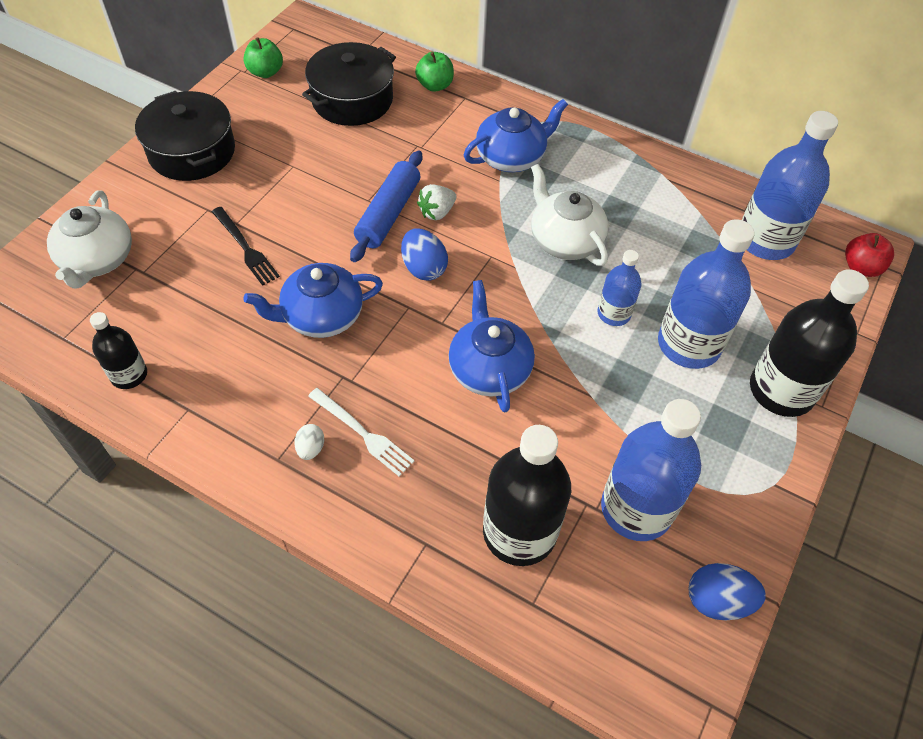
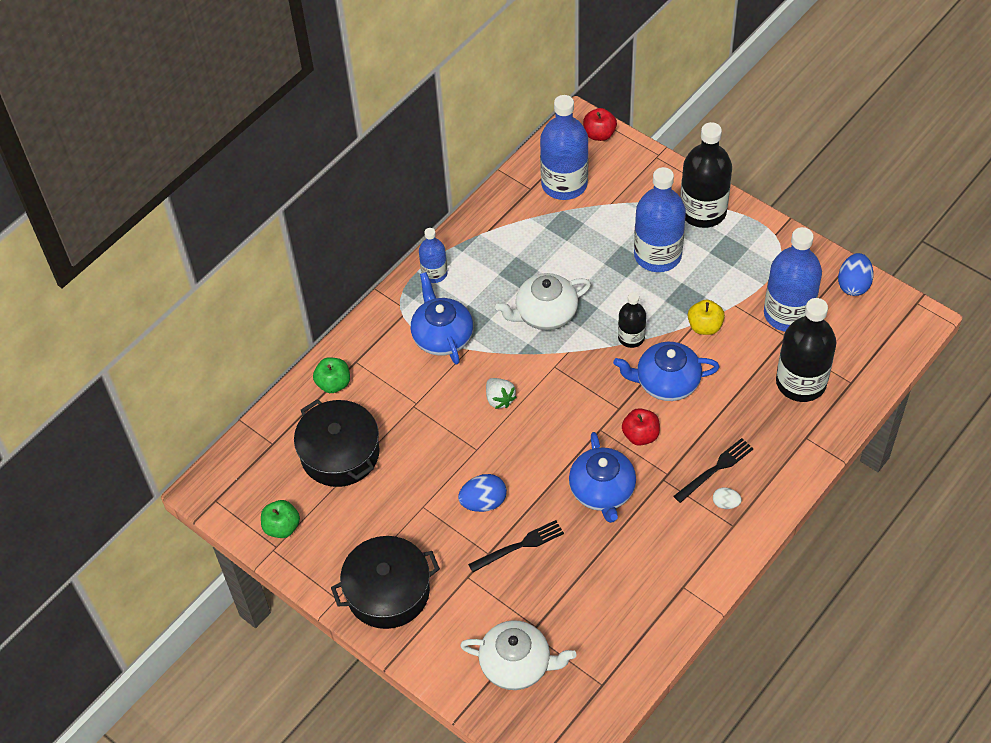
camera: 75 degrees left, 0 degrees up
(129, 375) = (646, 630): black bottle -> black bottle (631, 337)
(362, 433) = (715, 469): white fork -> black fork
(388, 214) = (496, 435): blue rolling pin -> none
(405, 348) = (640, 435): none -> red apple
(424, 268) = (561, 415): blue egg -> blue egg (483, 502)
(587, 406) = (704, 326): none -> yellow apple
(614, 313) = (623, 295): blue bottle -> blue bottle (434, 273)

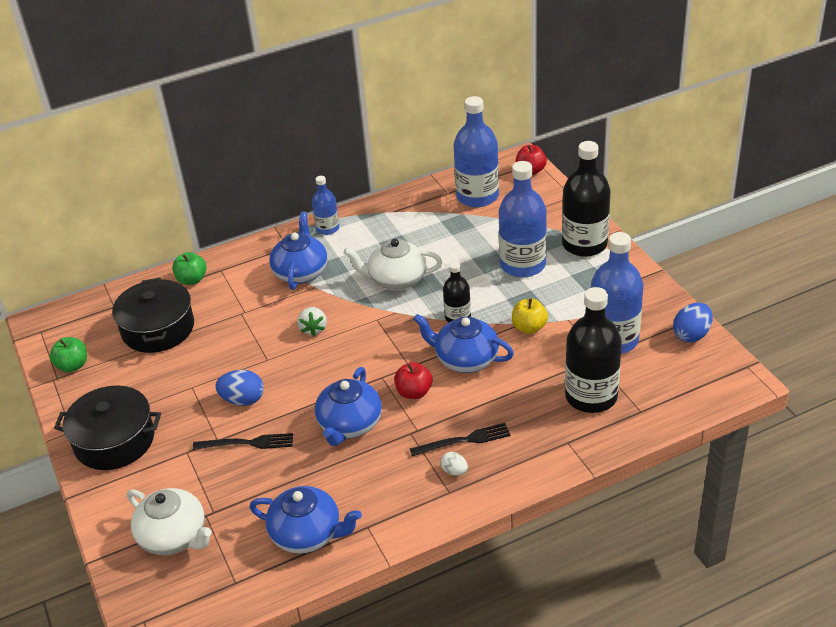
camera: 25 degrees right, 15 degrees down
(635, 614) = (307, 534): none -> blue teapot

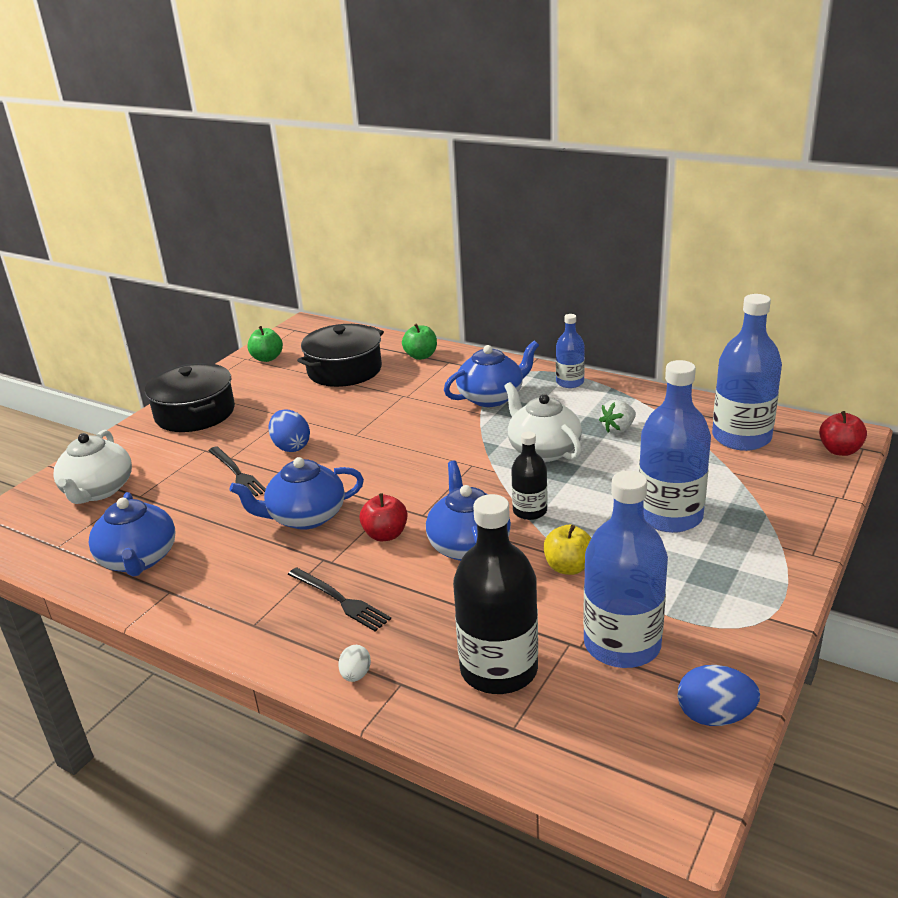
camera: 55 degrees right, 10 degrees down
(313, 329) = (420, 438): white strawberry -> white strawberry (618, 429)
(454, 471) = (287, 614): white egg -> white egg (356, 675)
(584, 244) = (768, 545): black bottle -> none

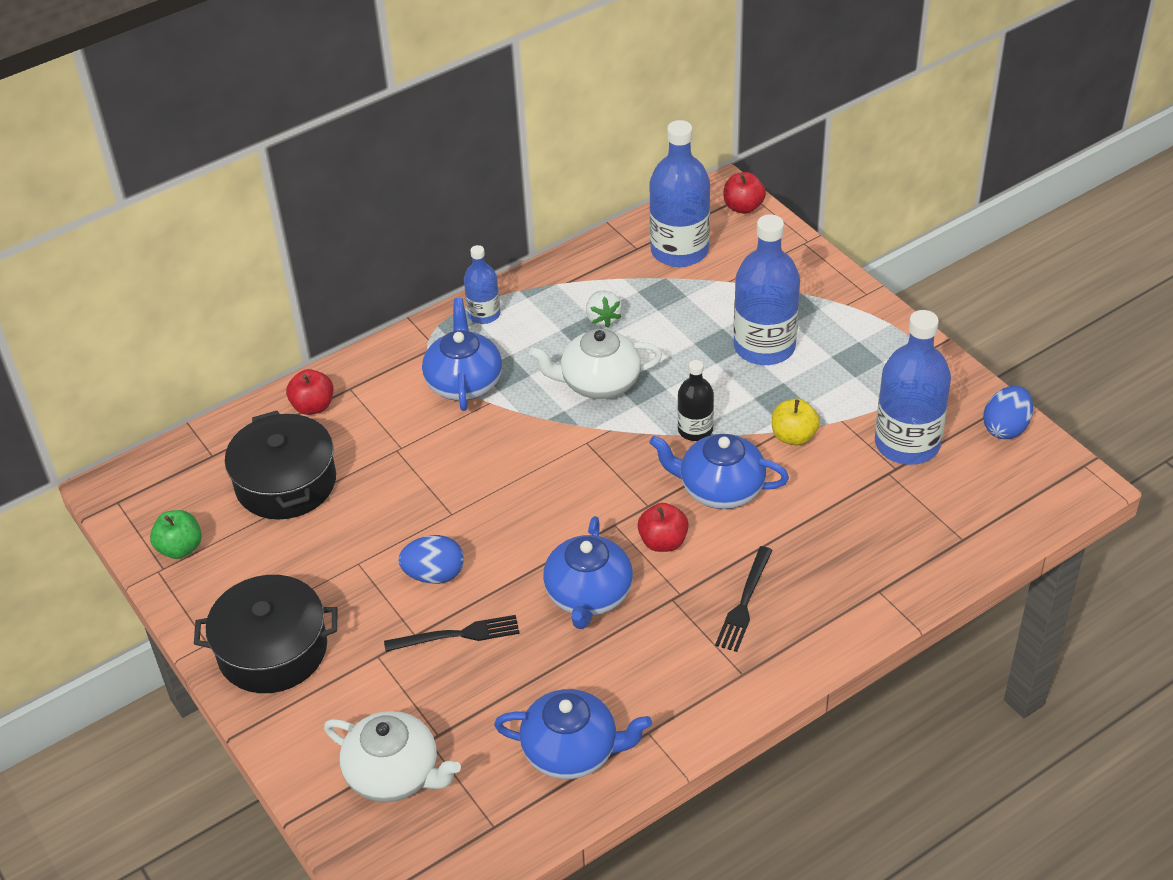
camera: 65 degrees left, 15 degrees up
(340, 600) = (744, 602): black fork -> black fork turned 135 degrees clockwise
(356, 675) = (853, 617): white egg -> none
(421, 356) = (313, 406): green apple -> red apple
(499, 669) = (895, 525): black bottle -> none

